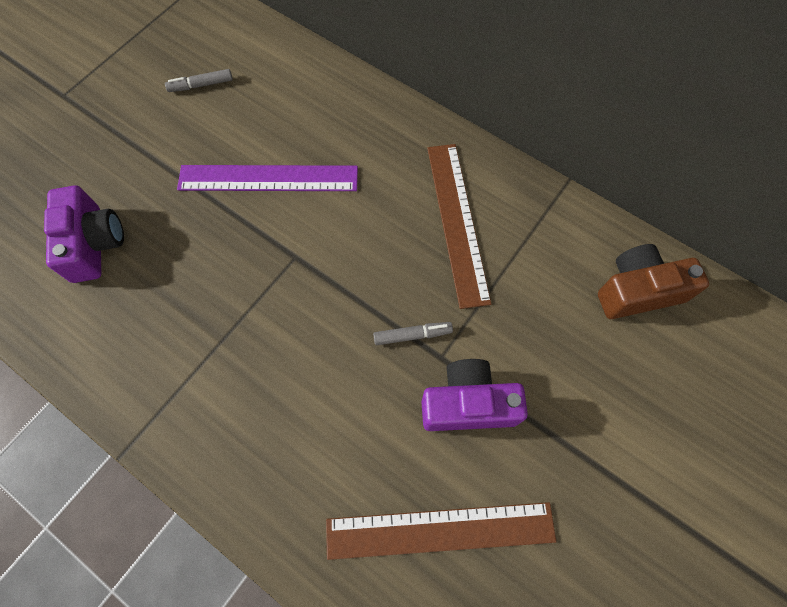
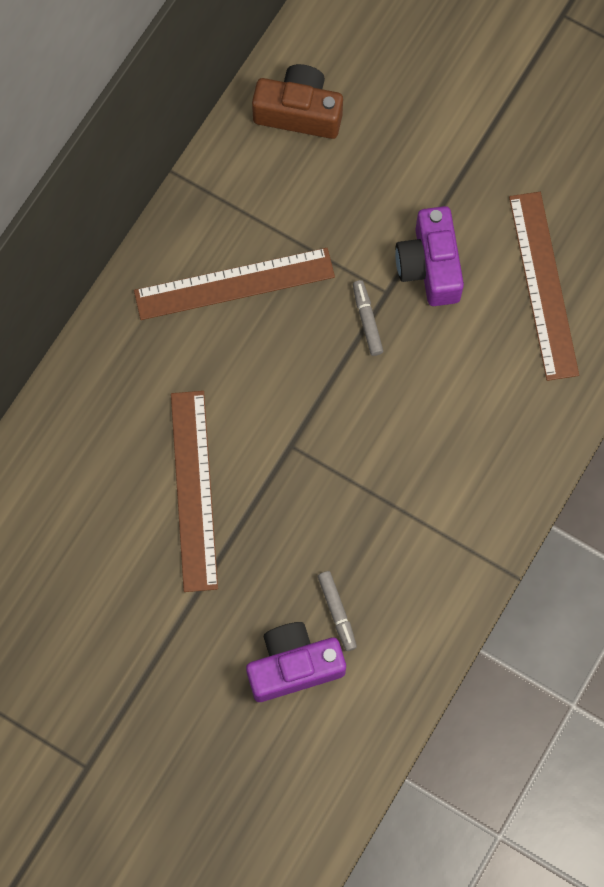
camera: 95 degrees left, 5 degrees up
(201, 85) = (61, 595): grey marker -> grey marker (337, 612)
(268, 178) = (194, 490): purple ruler -> brown ruler
(638, 291) = (299, 112): brown camera -> brown camera turned 120 degrees clockwise

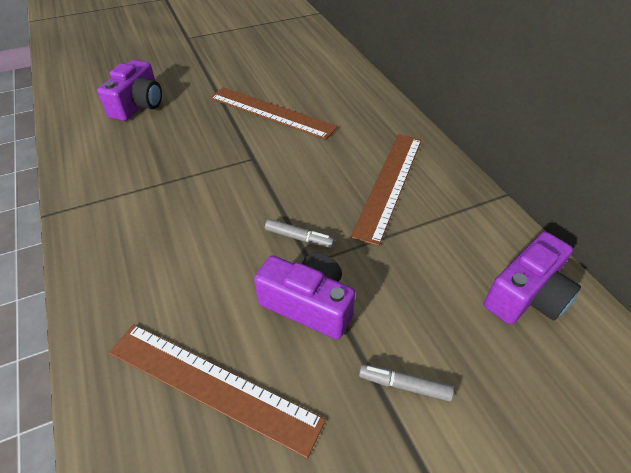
camera: 125 degrees right, 25 degrees down
(299, 112) = (526, 295): brown camera -> purple camera
(337, 612) = (140, 131): grey marker -> grey marker (404, 385)

